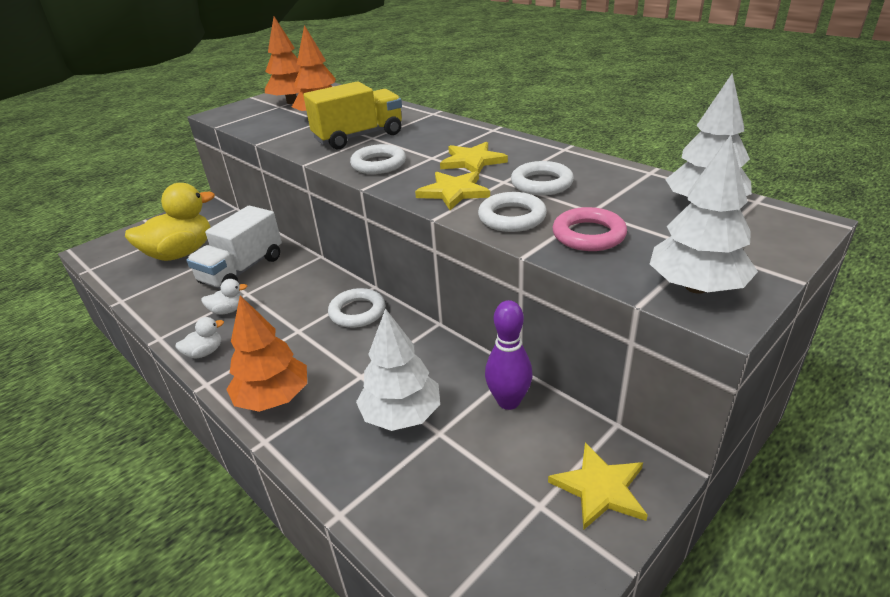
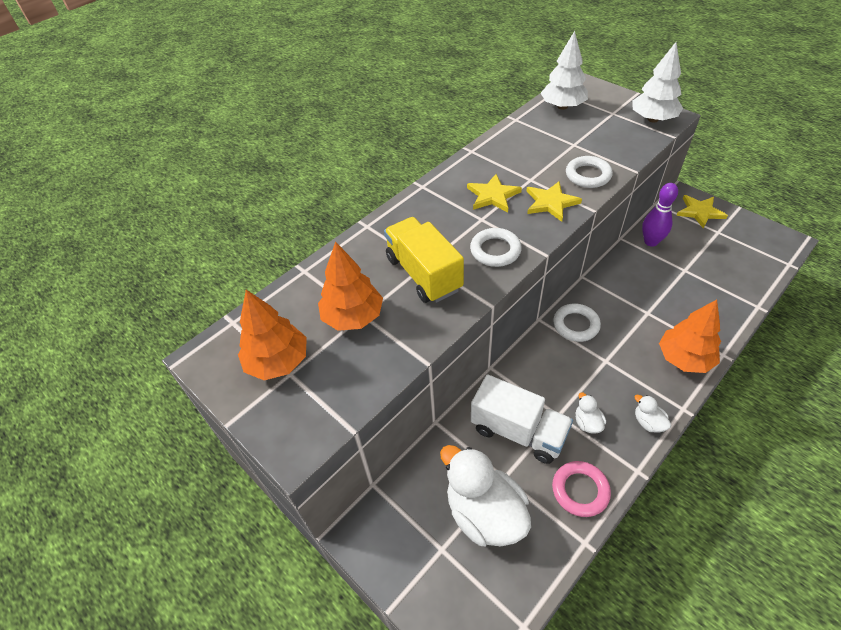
camera: 90 degrees left, 15 degrees up
(181, 253) = (484, 513): yellow duck -> white duck
(401, 415) = (677, 287): white tree -> none
(541, 183) = (534, 162): white ring -> none
(588, 235) = (606, 147): pink ring -> pink ring (580, 490)

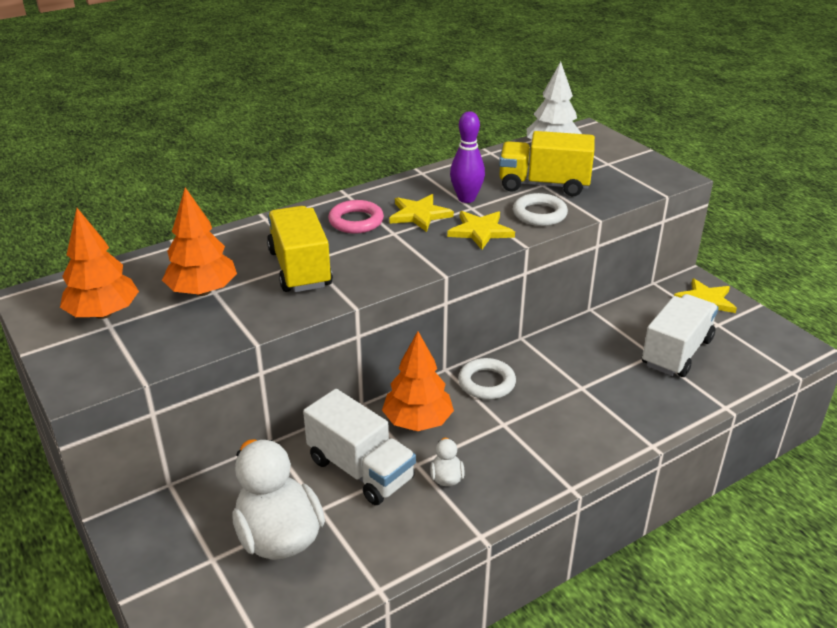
camera: 10 degrees right, 15 degrees down
(495, 250) = (390, 262): white ring -> none
(575, 145) = (543, 185): none -> yellow truck
(580, 490) = (401, 539): pink ring -> pink ring (356, 221)
(648, 422) = (520, 493): white duck -> none
(651, 242) = (626, 319): purple bowling pin -> purple bowling pin (466, 198)
(653, 119) = (651, 176): white tree -> none
(684, 359) = (601, 440): orange tree -> orange tree (417, 422)
(701, 264) = (676, 352): none -> white truck

